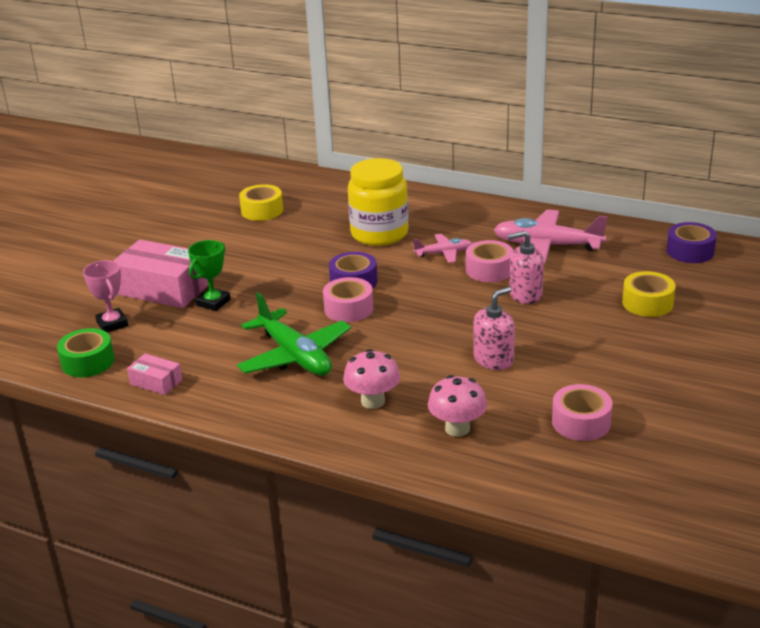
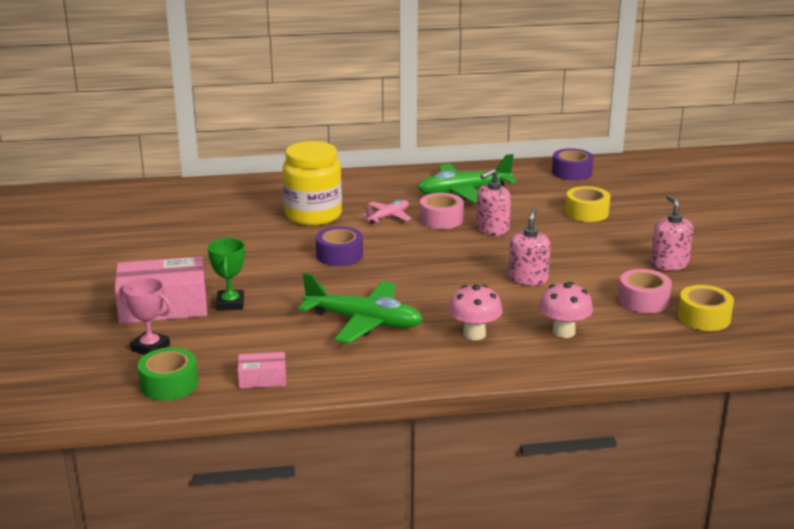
camera: 35 degrees left, 5 degrees down
(262, 210) = (176, 222): yellow tape -> yellow tape (704, 317)
(348, 309) = (362, 275): pink tape -> none
(547, 246) = (463, 192): pink plane -> green plane
(663, 390) = (669, 264): none -> pink soap dispenser

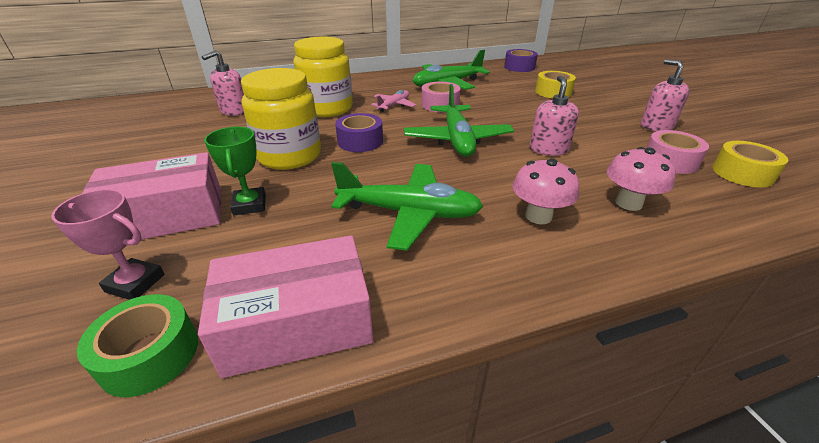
camera: 10 degrees left, 10 degrees up
(262, 379) = (297, 322): pink box -> pink box, size x2.05
(267, 264) = (289, 156): none -> yellow jar
(439, 261) = (457, 139): none -> green plane
(492, 229) = (487, 109): pink soap dispenser -> pink soap dispenser (234, 111)

